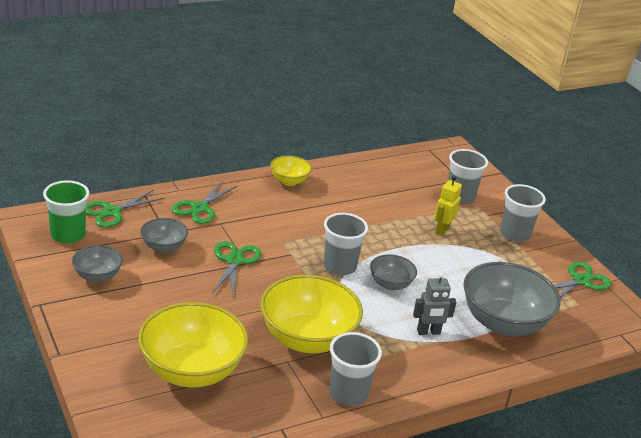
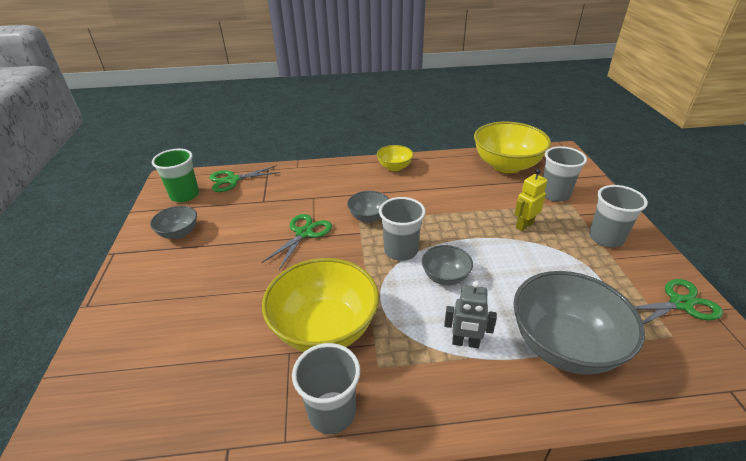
camera: 25 degrees right, 5 degrees up
(163, 247) = (252, 213): grey bowl -> grey bowl (369, 217)
(192, 371) = (186, 346): yellow bowl -> yellow bowl (506, 165)
(200, 208) = (304, 183): green scissors -> none

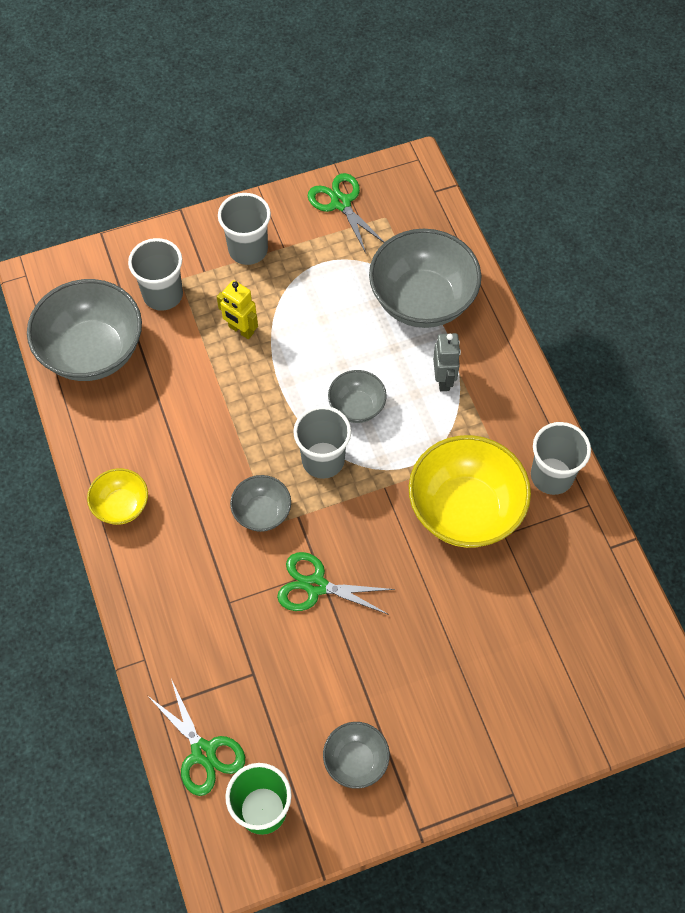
camera: 105 degrees left, 25 degrees up
(506, 165) = (92, 351): yellow bowl -> grey bowl

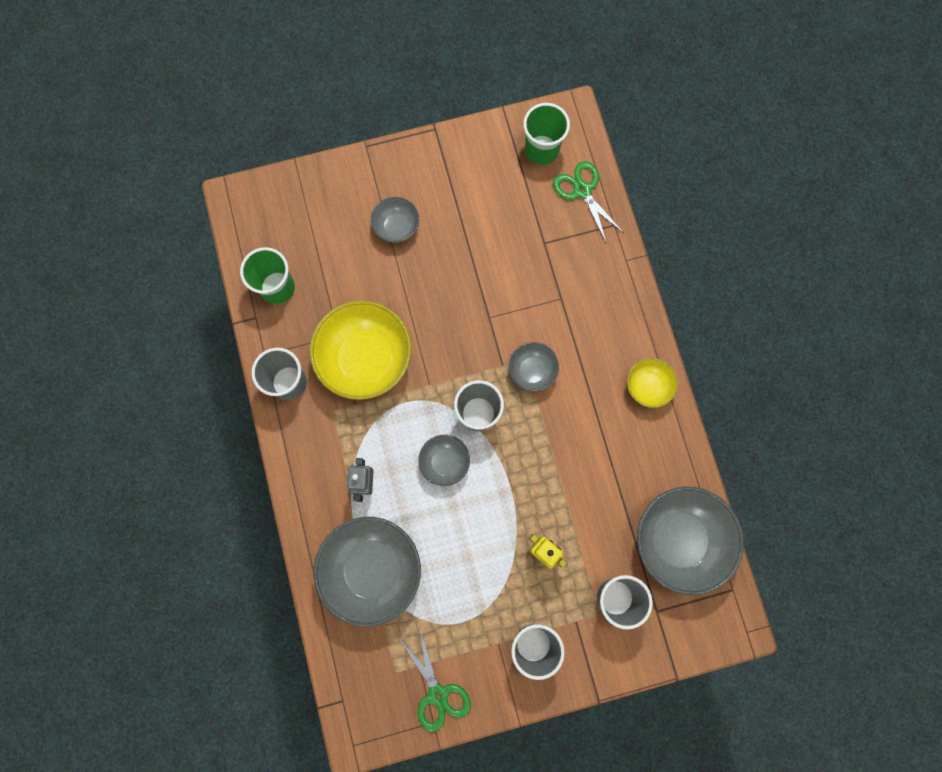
camera: 175 degrees left, 15 degrees up
(316, 586) = (492, 306): green scissors -> none
(356, 760) = (473, 176): grey bowl -> grey bowl (396, 227)
(591, 586) = (277, 287): none -> green cup

